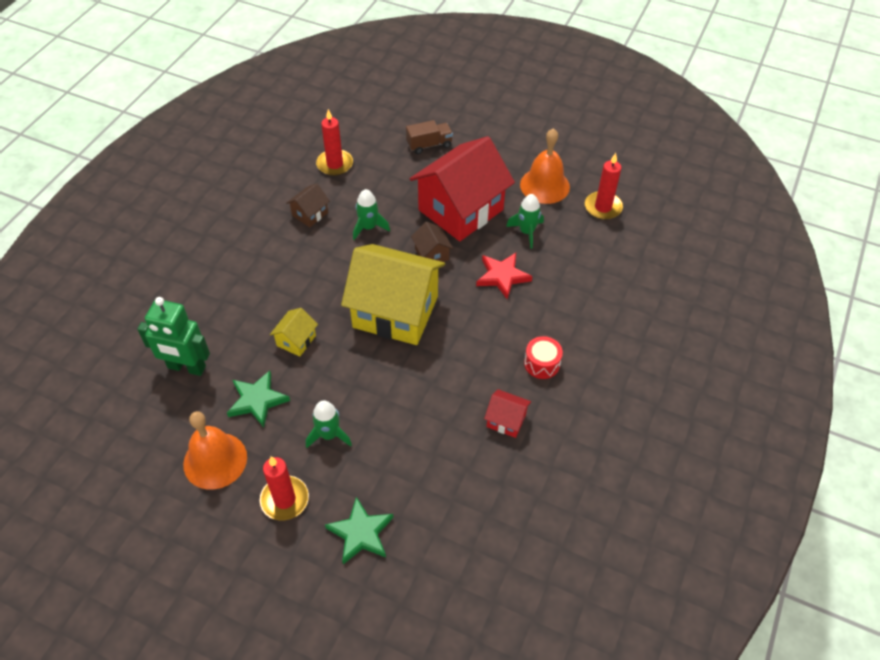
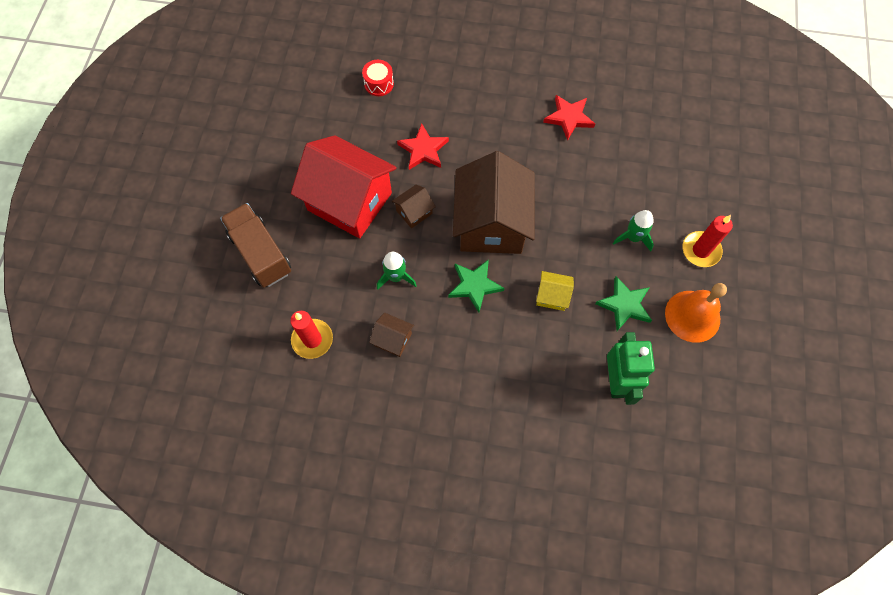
camera: 105 degrees left, 15 degrees up
(361, 533) = (702, 190): green star -> green star (474, 286)
(395, 312) = (491, 223): yellow house -> brown house
(429, 145) = (261, 253): brown truck -> brown truck, size x1.66
(506, 420) = (569, 118): red house -> red star
(526, 232) = (363, 141): green rocket -> none
(542, 364) = (506, 104): red drum -> red drum (379, 84)
(544, 185) = (298, 138): orange bell -> none
(603, 207) = (316, 88): red candle -> none

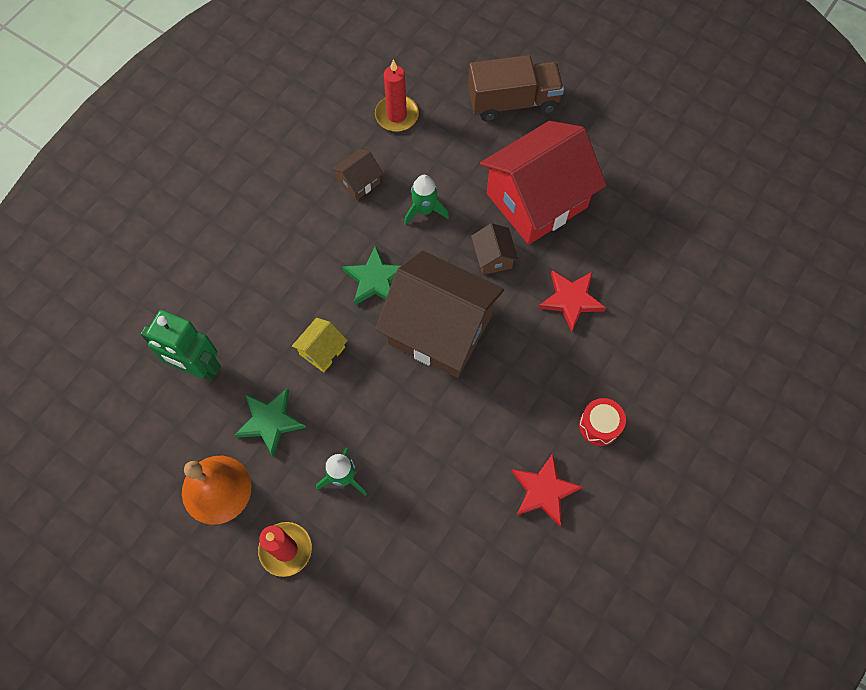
camera: 115 degrees right, 0 degrees up
(379, 84) = (688, 289): red drum -> red drum (599, 425)

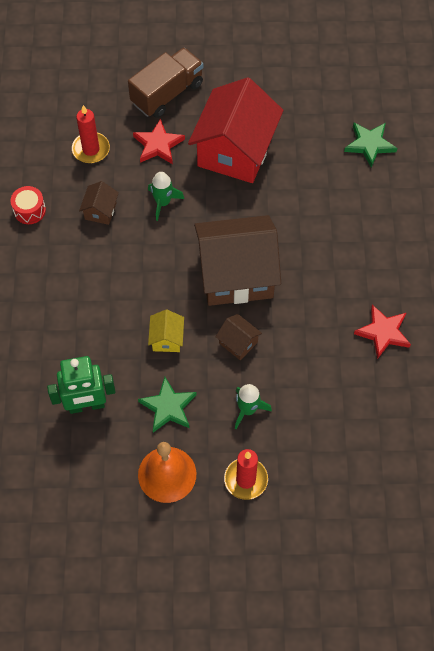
camera: 35 degrees left, 5 degrees down
(375, 279) = (165, 269): green star -> green star (369, 144)
(493, 257) = (235, 206): brown house -> brown house (238, 342)
(571, 300) = (308, 202): red star -> red star (158, 145)
(599, 425) = (387, 270): red drum -> red drum (29, 210)

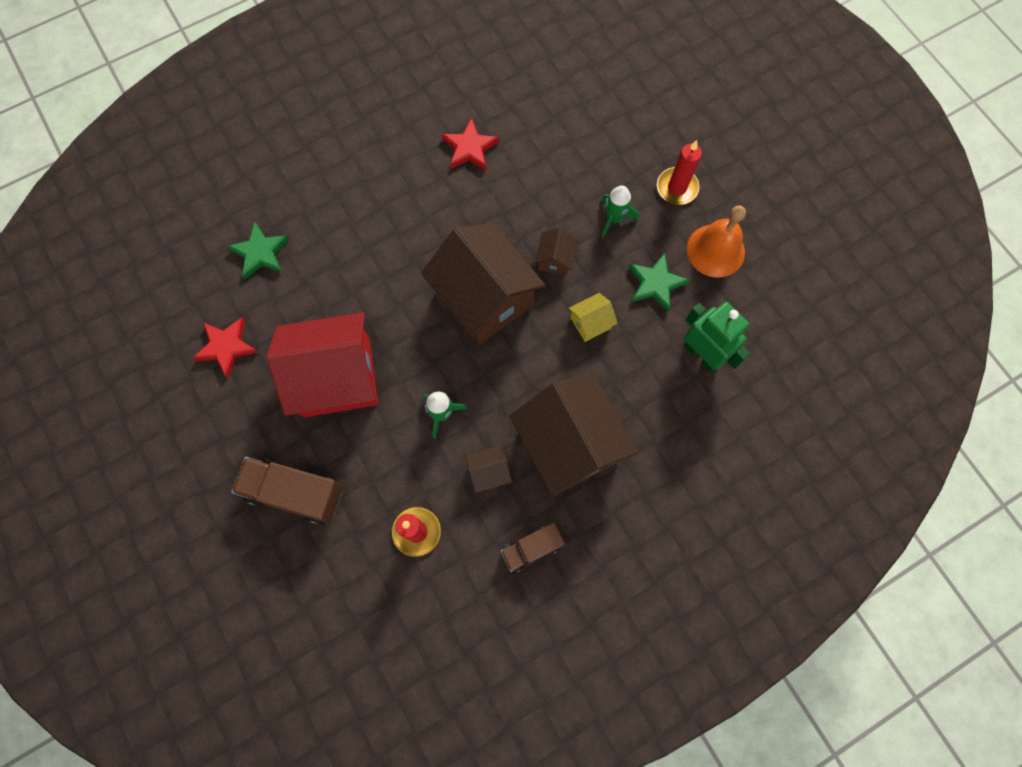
camera: 120 degrees left, 10 degrees up
(29, 210) = (531, 548): red drum -> brown truck
(83, 272) = (569, 444): none -> brown house
(158, 145) = (371, 461): red star -> red star (227, 347)

